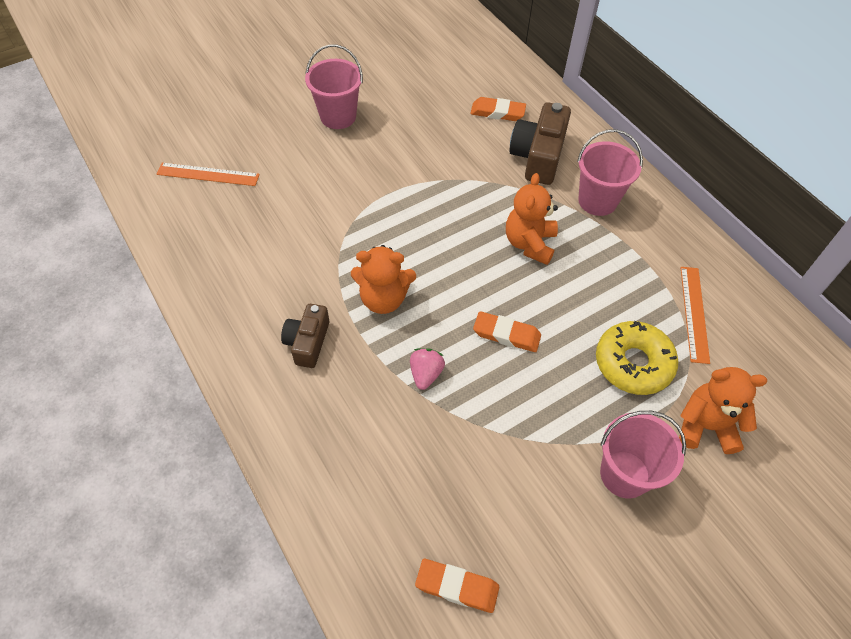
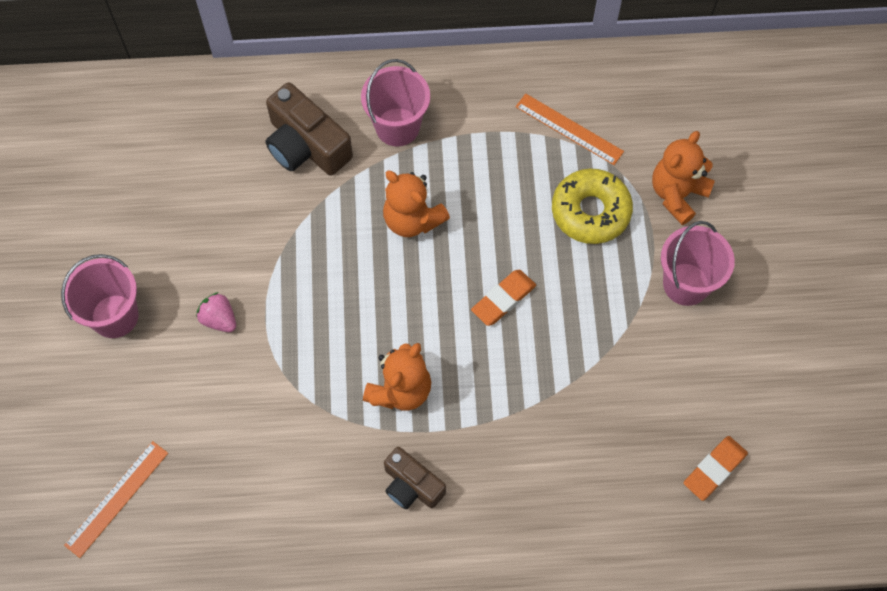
camera: 60 degrees left, 10 degrees up
(426, 374) = (506, 393): pink strawberry -> pink strawberry (219, 319)
(497, 112) = (218, 148): orange eraser -> none

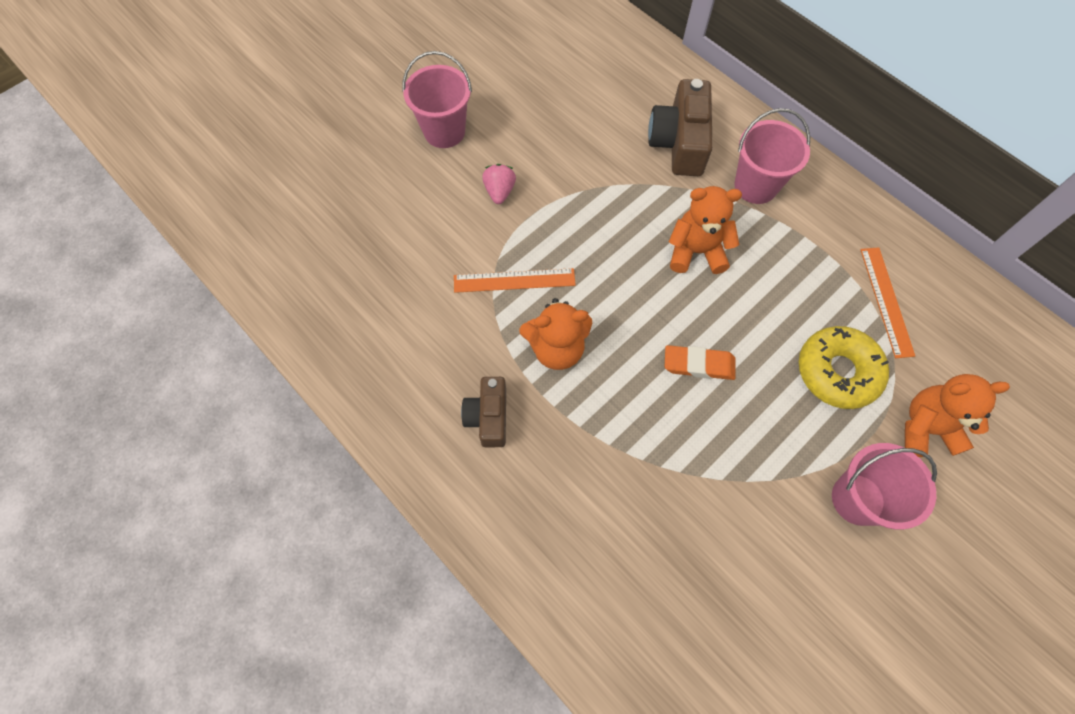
camera: 50 degrees right, 0 degrees up
(117, 498) = (317, 232): orange ruler -> orange ruler (514, 280)
(412, 219) = (696, 251): orange teddy bear -> orange teddy bear turned 90 degrees clockwise
(714, 469) = (719, 661): orange eraser -> none

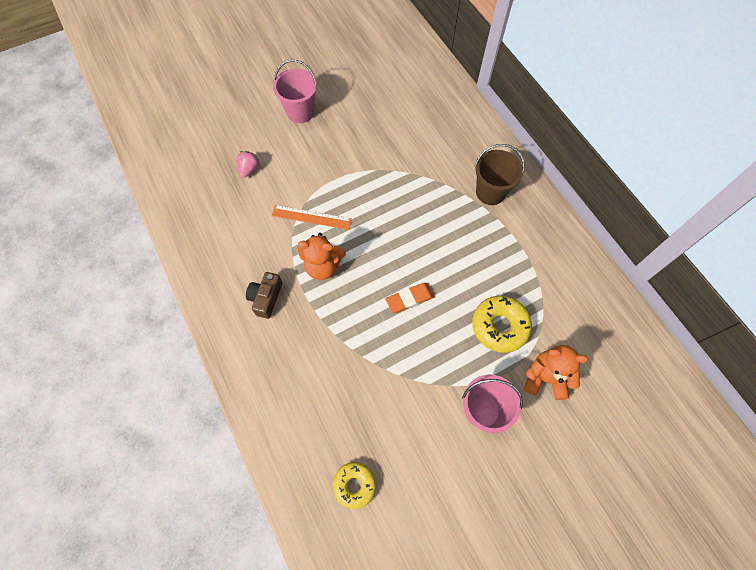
camera: 15 degrees right, 0 degrees up
(499, 191) = (322, 158): pink strawberry -> pink strawberry (249, 169)
(679, 142) = (449, 152): brown camera -> none
(696, 251) = (434, 226): orange teddy bear -> none
(698, 365) = (410, 299): orange eraser -> orange eraser turned 45 degrees counterclockwise
(718, 662) = (354, 485): none -> yellow donut
(755, 186) = (490, 192): pink bucket -> brown bucket
(886, 301) = (550, 289): orange ruler -> none

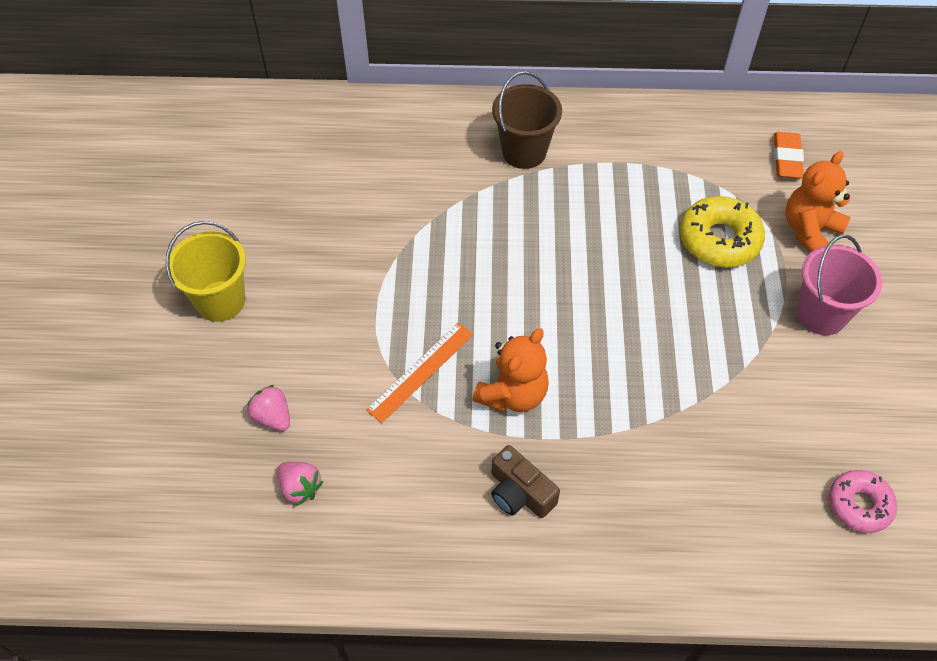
camera: 60 degrees left, 10 degrees down
(218, 201) = (300, 488): none -> pink strawberry
(300, 112) = (220, 301): pink bucket -> yellow bucket
(354, 485) = (859, 505): yellow donut -> pink donut
(410, 299) = (626, 315): orange eraser -> orange eraser (787, 159)

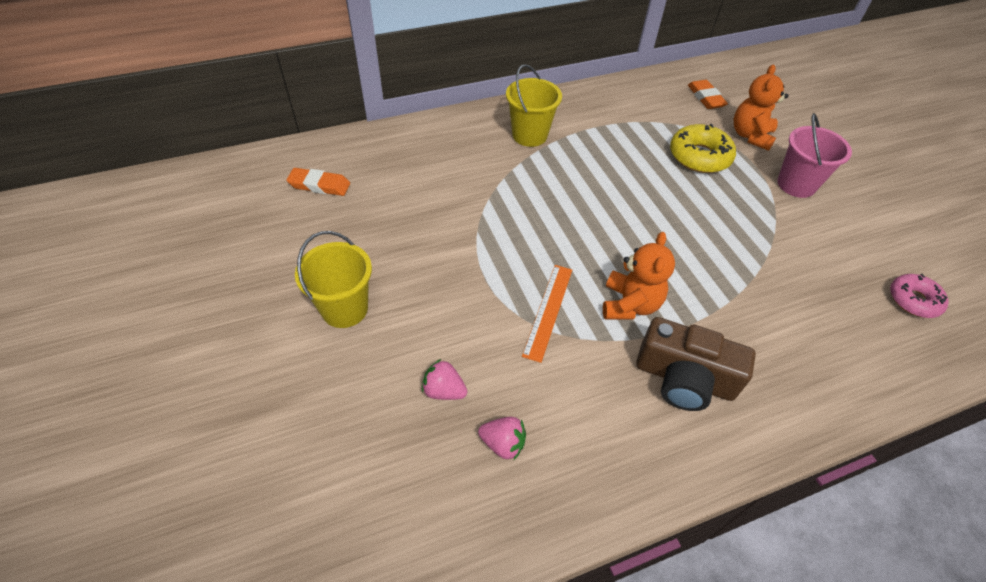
camera: 25 degrees left, 5 degrees down
(259, 152) = (319, 185): none -> orange eraser
(520, 493) = (684, 378): brown camera -> brown camera, size x1.58
(524, 152) = (529, 135): brown bucket -> yellow bucket

